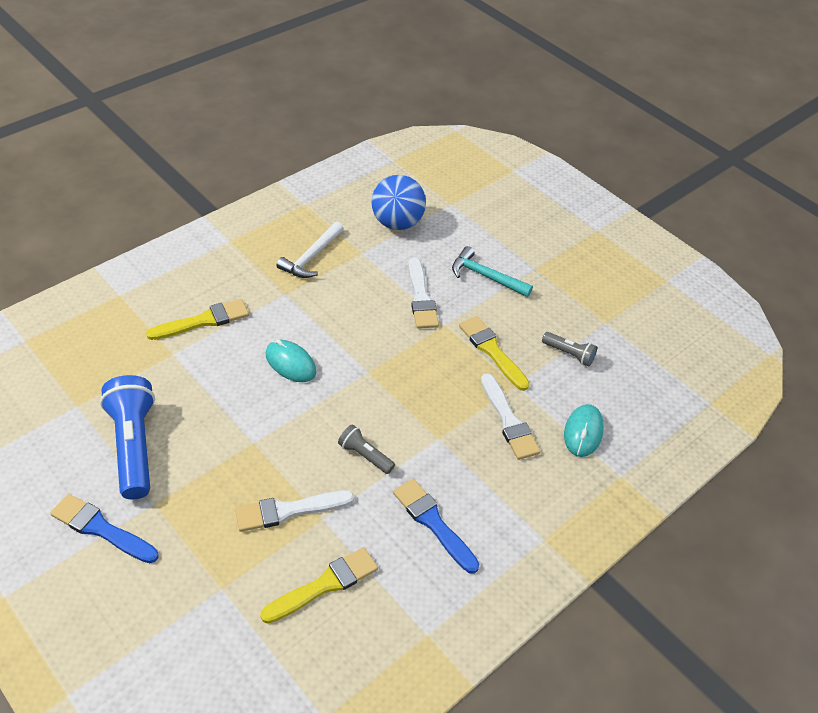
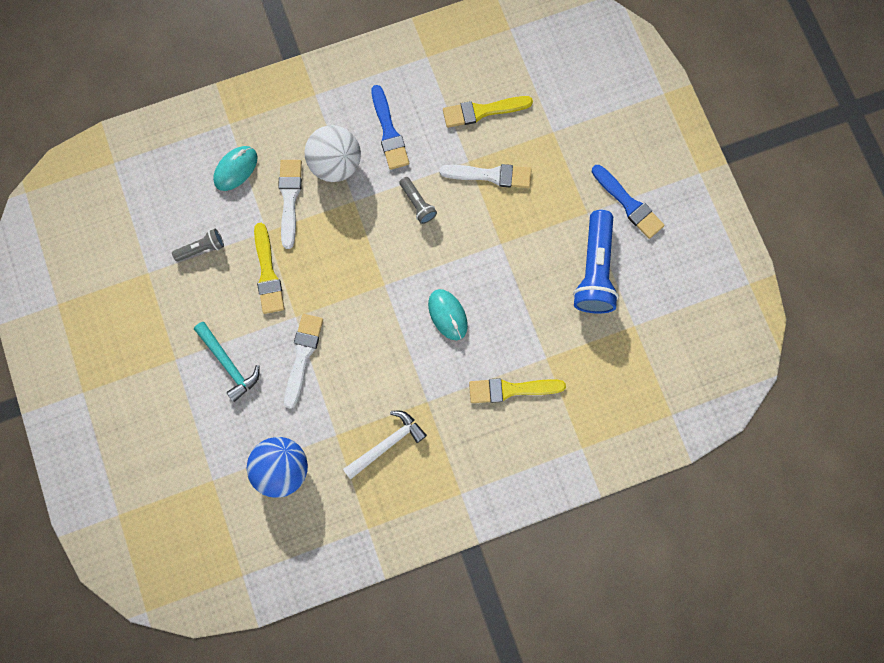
camera: 155 degrees left, 30 degrees up
(477, 469) = (336, 164): none -> white ball
(569, 354) = (202, 248): grey flashlight -> grey flashlight turned 105 degrees clockwise

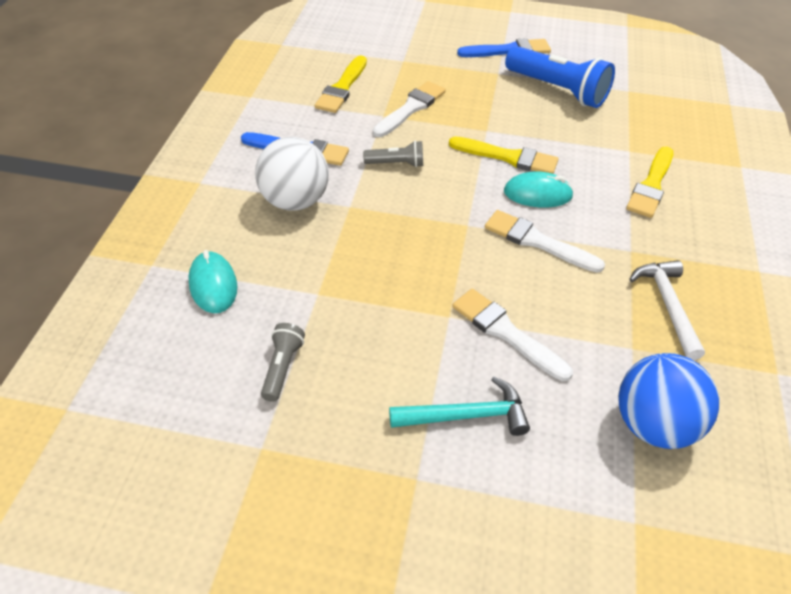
camera: 60 degrees left, 30 degrees down
(267, 273) = (372, 316): yellow brush -> yellow brush (507, 157)
(290, 199) = (298, 255): white brush -> white brush (538, 242)

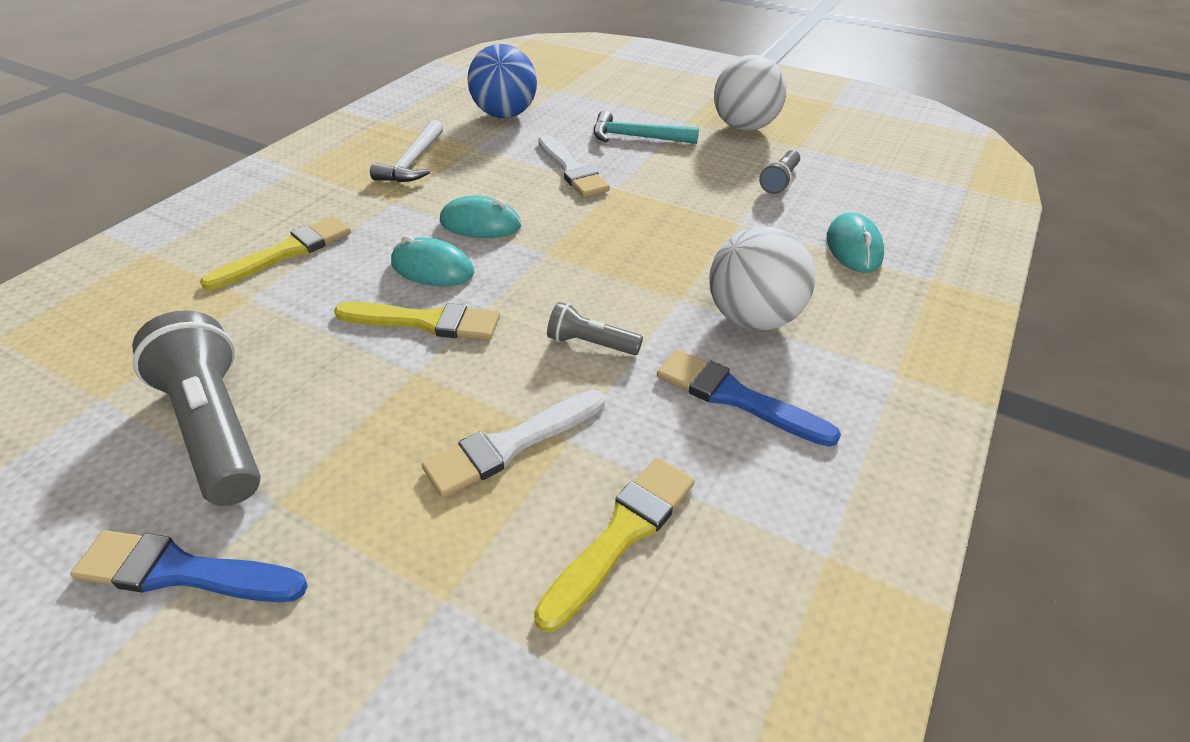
camera: 160 degrees left, 5 degrees down
(336, 480) = (744, 127): none -> white ball
(507, 157) = (425, 322): yellow brush -> yellow brush turned 150 degrees clockwise
(538, 242) = (480, 224): white brush -> turquoise mouse
(557, 90) = (216, 428): blue flashlight -> grey flashlight

